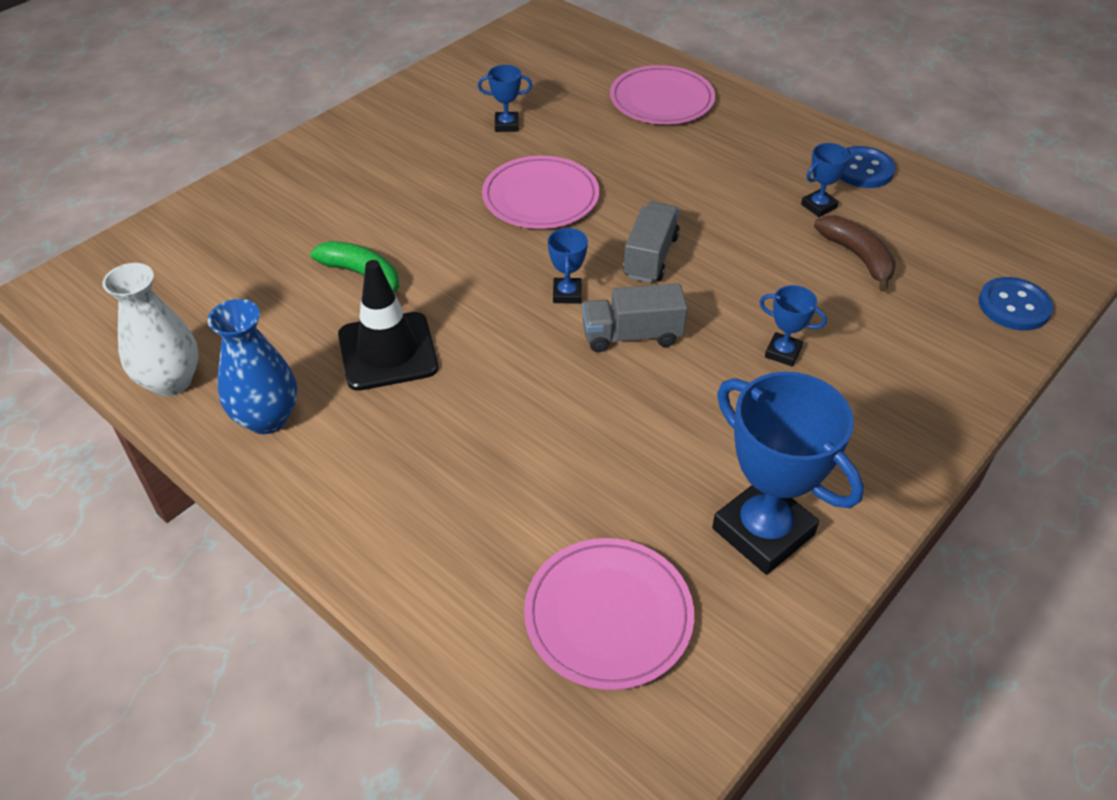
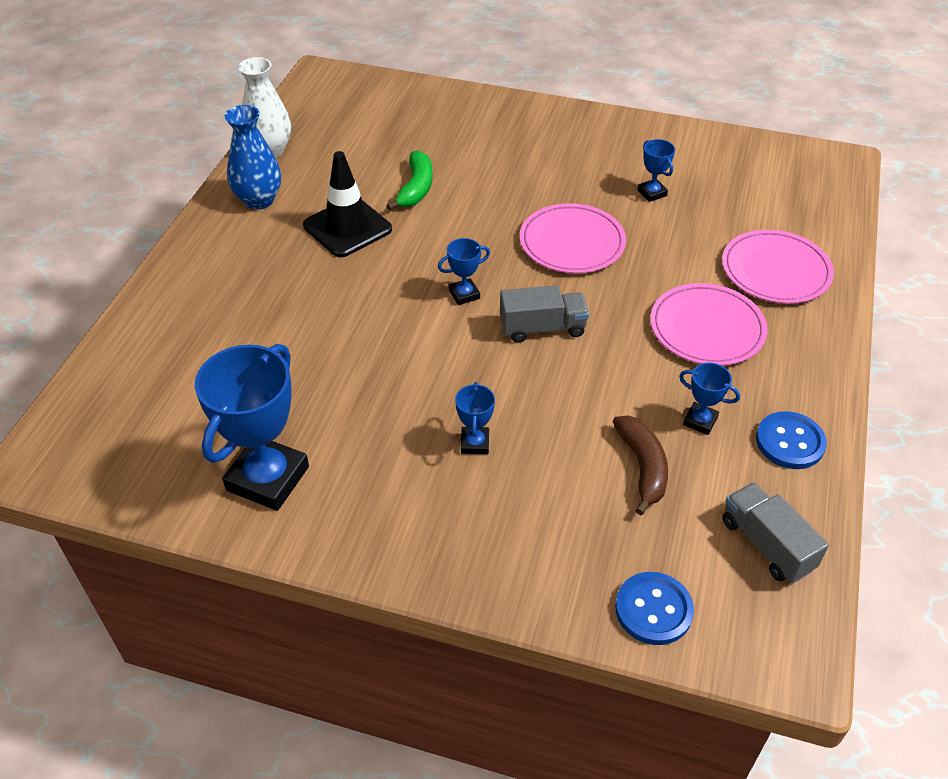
camera: 65 degrees right, 0 degrees up
(608, 615) = (159, 413): pink plate -> pink plate (707, 328)
(632, 335) = (439, 345): grey truck -> grey truck (766, 544)
(858, 257) = (643, 467): brown banana -> brown banana turned 45 degrees counterclockwise

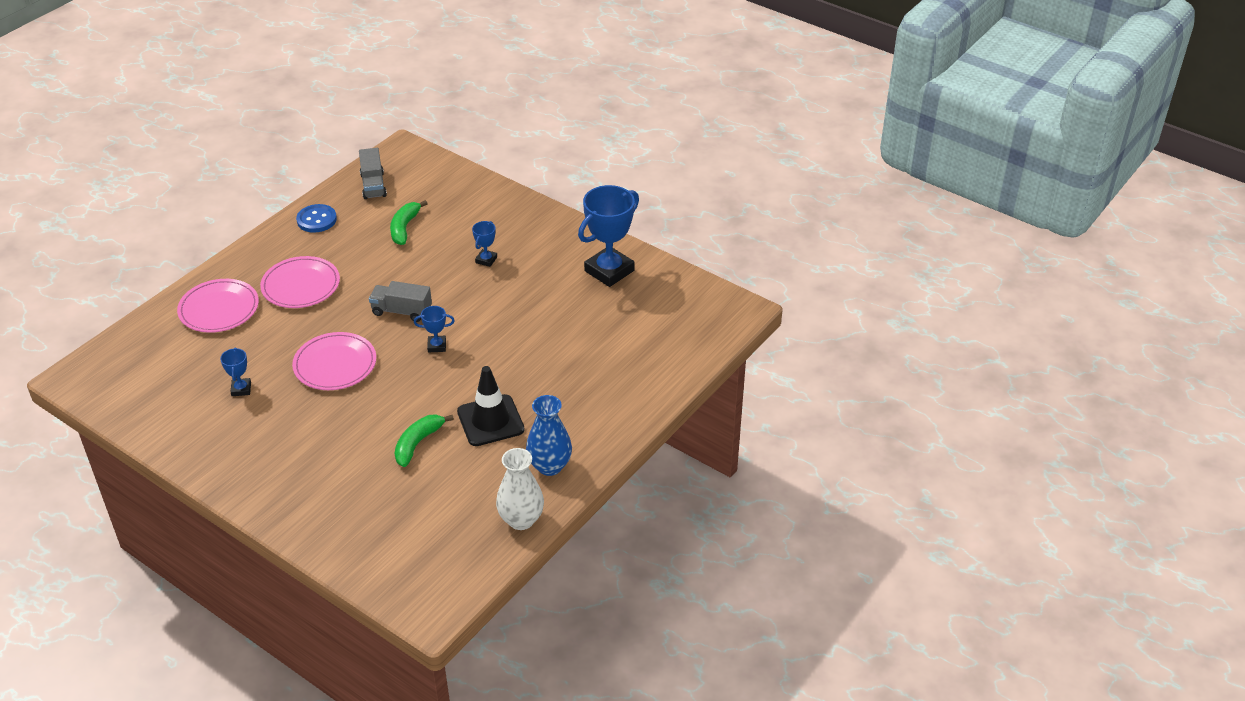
camera: 160 degrees left, 5 degrees down
(643, 467) = (404, 228): brown banana -> green banana
(653, 610) = (447, 177): blue button -> none
(700, 421) = (354, 240): blue trophy -> none

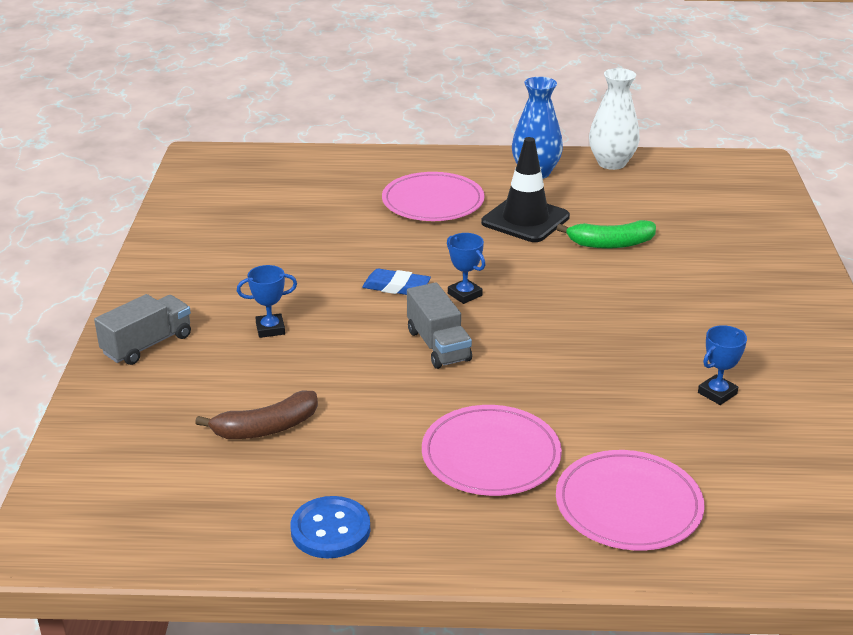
camera: 125 degrees left, 10 degrees down
(335, 364) = (585, 347): pink plate -> pink plate (433, 201)
(373, 185) = (181, 519): grey truck -> grey truck (147, 345)
(404, 228) = (266, 428): green banana -> brown banana
(475, 323) = (396, 287): none -> blue eraser
(609, 271) = (206, 242): blue trophy -> none

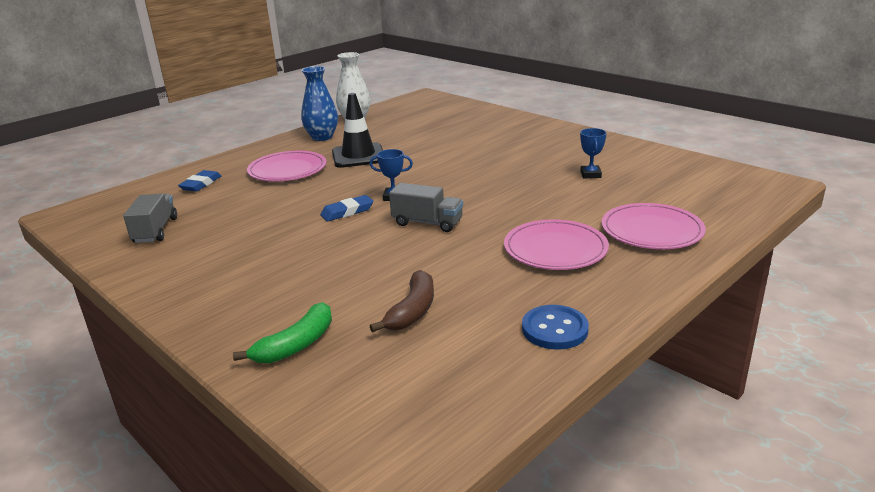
camera: 45 degrees left, 5 degrees down
(147, 345) = (234, 320): grey truck -> grey truck (155, 230)
(270, 329) = (309, 267): blue trophy -> none
(339, 178) = (201, 184): none -> blue eraser
(610, 244) = (423, 147): green banana -> green banana (296, 345)

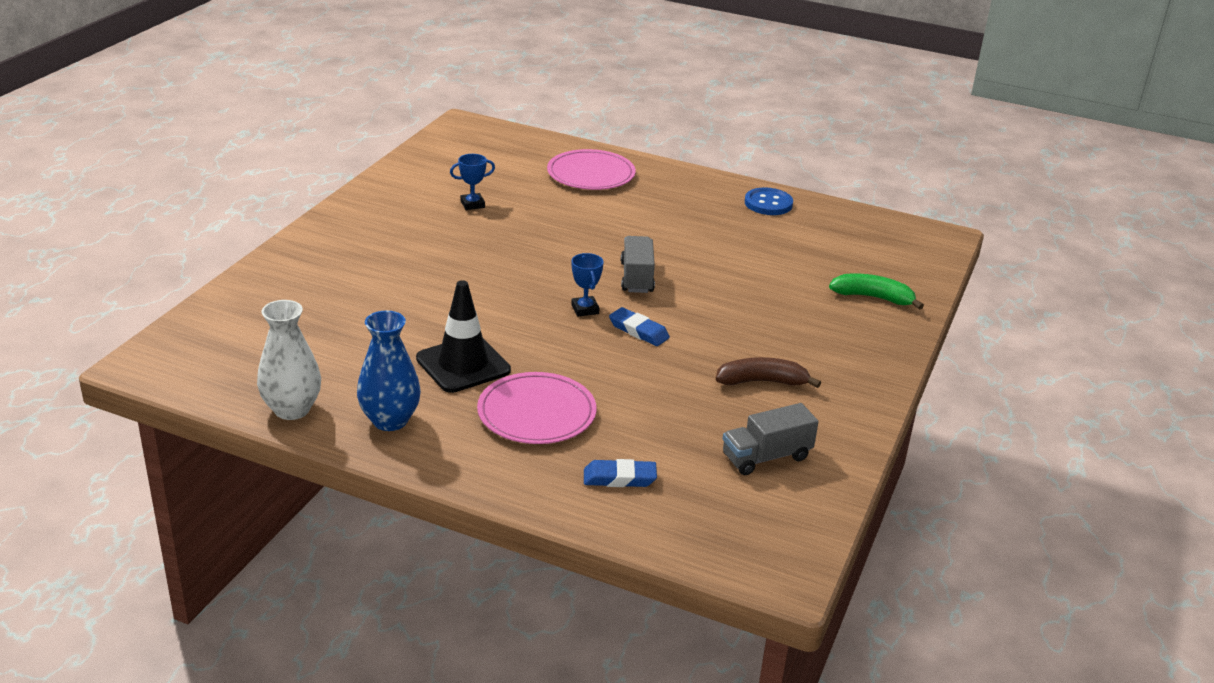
camera: 115 degrees left, 5 degrees up
(412, 311) = (790, 258): brown banana -> brown banana (762, 381)
(555, 249) = (650, 211): pink plate -> none

